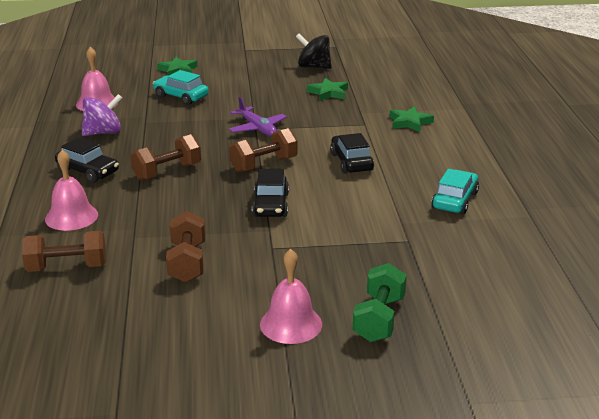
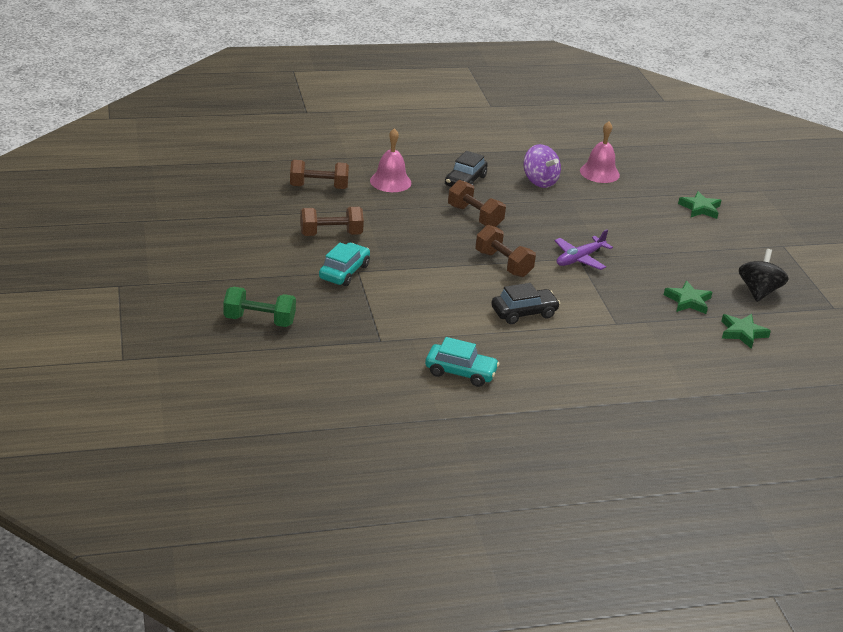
camera: 80 degrees right, 5 degrees up
(67, 267) = (319, 187): brown dumbbell -> brown dumbbell turned 75 degrees counterclockwise
(181, 96) = (635, 214): turquoise car -> turquoise car (344, 272)
(271, 205) = (428, 269): black car -> none
(291, 324) = (252, 281): pink bell -> none
(409, 122) = (633, 353): green star -> green star (742, 333)

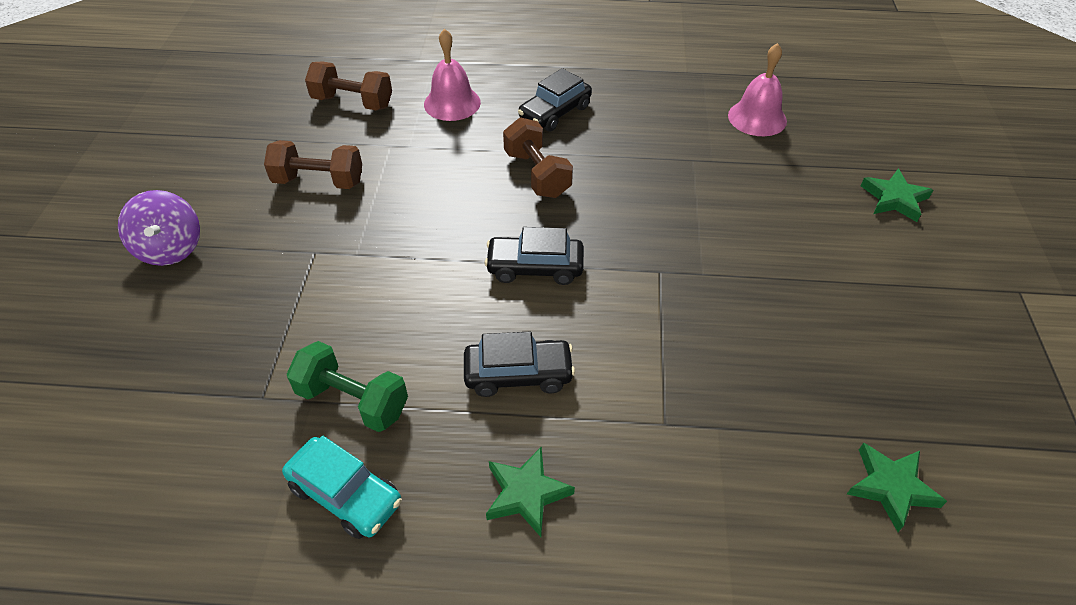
camera: 20 degrees right, 15 degrees up
(259, 320) = (116, 327): green dumbbell -> green dumbbell (353, 401)
(344, 272) = (294, 251): turquoise car -> none
(503, 264) = (535, 267): brown dumbbell -> black car
(539, 181) = (661, 123): purple spinning top -> purple spinning top (171, 248)
(579, 259) = (659, 273): purple plane -> none
(688, 301) = (811, 392): green star -> green star (526, 493)
(758, 291) = (949, 389): black spinning top -> none

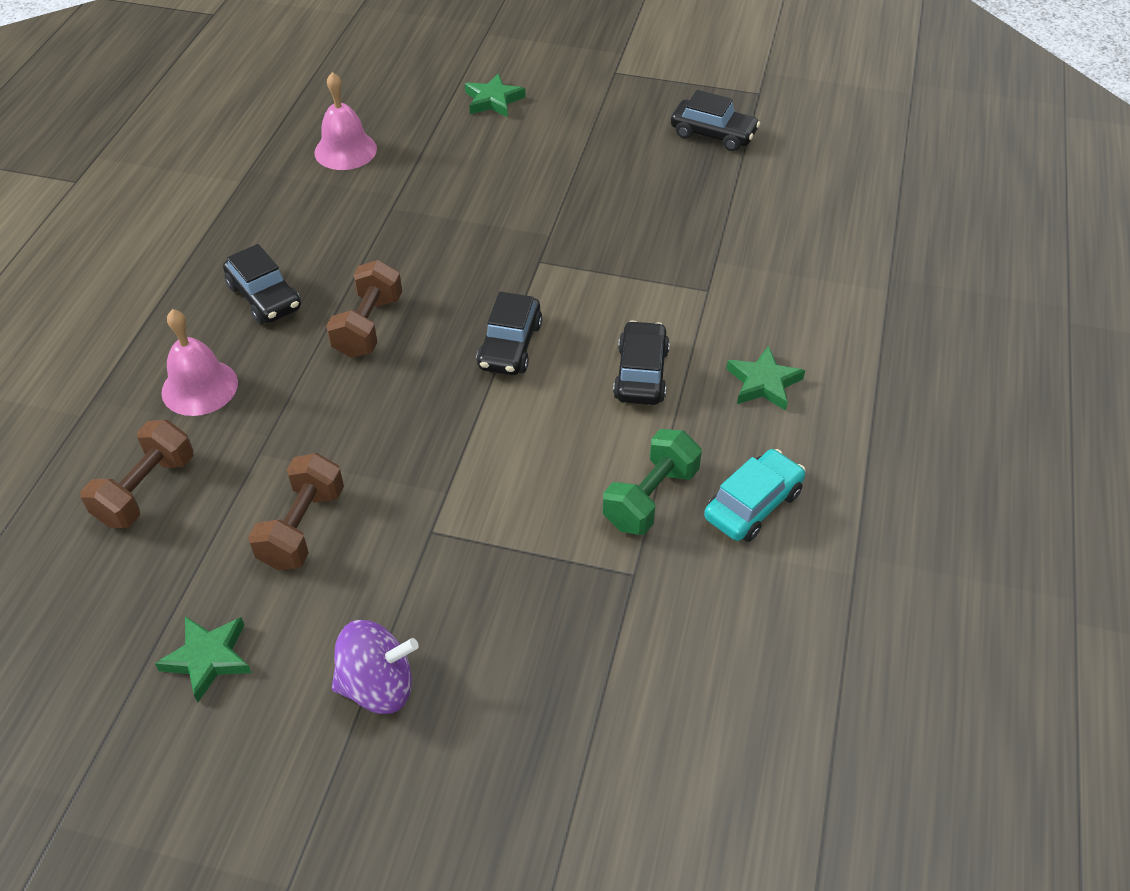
camera: 80 degrees left, 0 degrees up
(537, 174) = (368, 326): brown dumbbell -> brown dumbbell turned 60 degrees counterclockwise
(891, 487) = (777, 187): green star -> green star (208, 658)
(960, 404) = (713, 134): none -> black car

